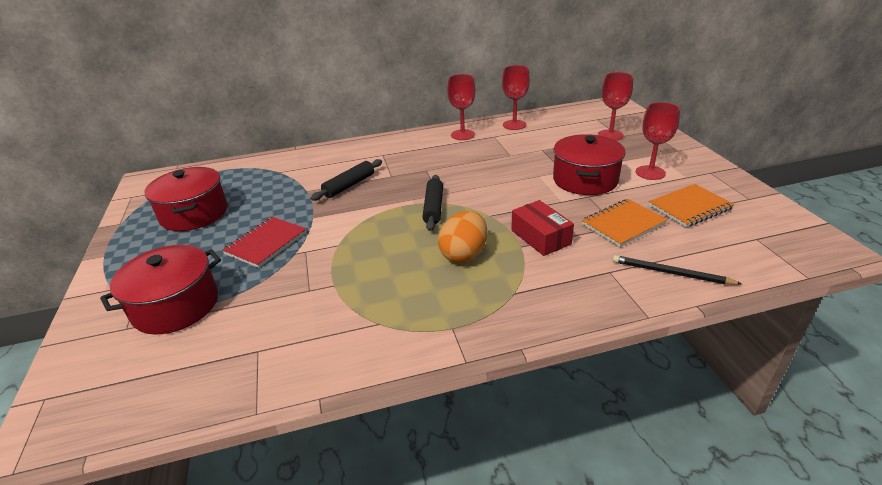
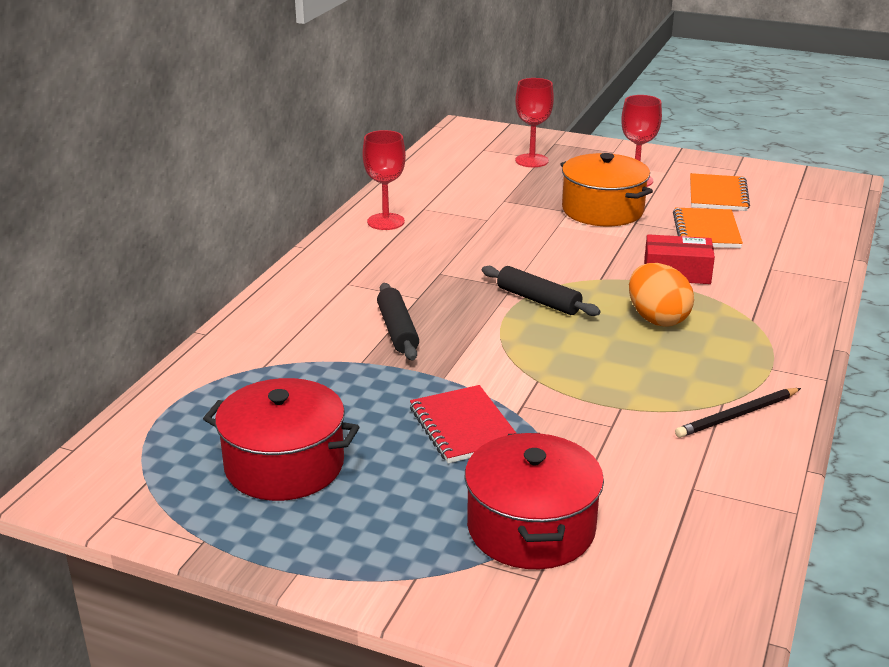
camera: 55 degrees left, 5 degrees down
(514, 125) = (416, 188): red goblet -> none
(585, 180) = (602, 210): red pot -> orange pot
(670, 273) = (802, 247): black pencil -> black pencil (737, 415)

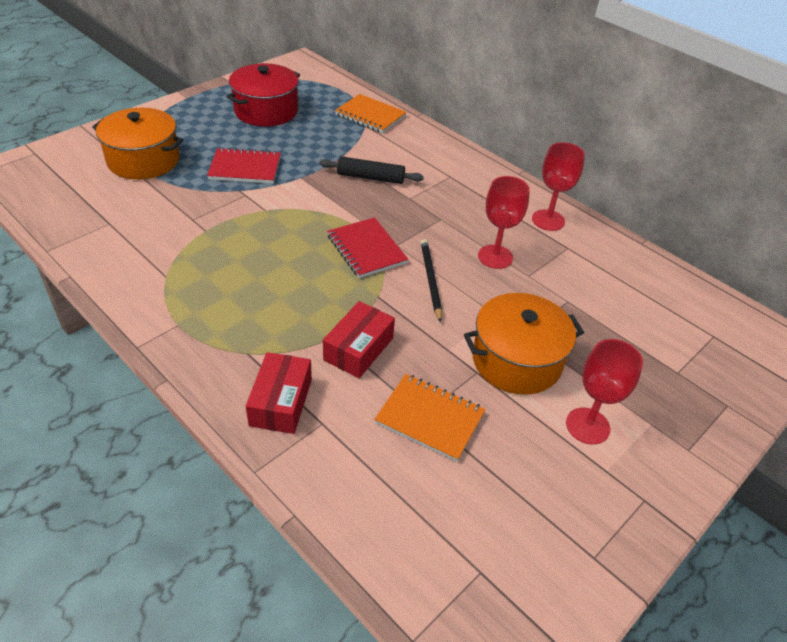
camera: 110 degrees right, 15 degrees up
(531, 528) = (143, 160): red pot -> orange pot
(532, 161) = (671, 361): red goblet -> red goblet (495, 257)
(538, 300) = (366, 249): black rolling pin -> red notebook
(657, 319) = (293, 298): orange egg -> none
(717, 195) = (518, 484): orange notebook -> orange notebook (370, 115)
(737, 415) = (147, 275): black pencil -> black pencil (430, 280)
(777, 290) = (281, 402): none -> red box

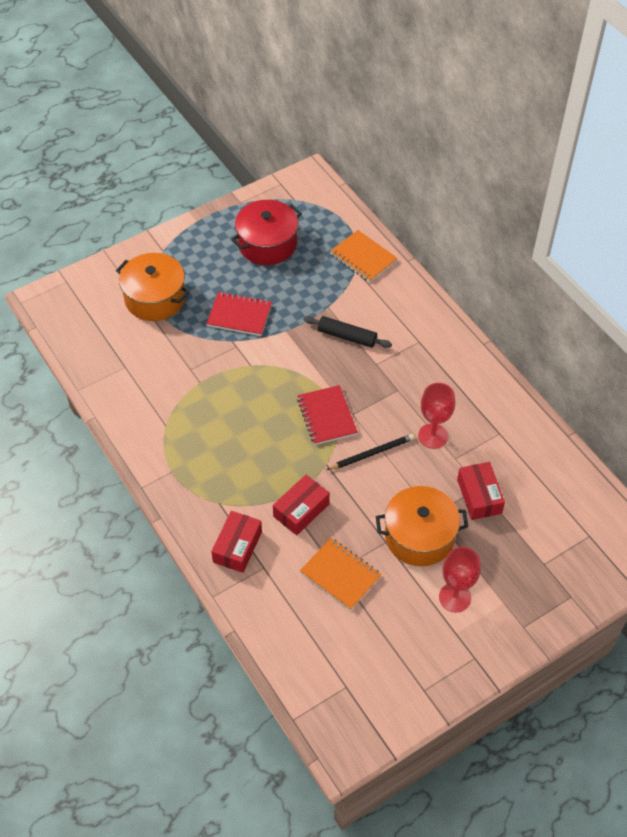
camera: 15 degrees right, 10 degrees up
(430, 280) = (372, 453): black pencil -> black pencil turned 60 degrees clockwise
(548, 220) = (492, 401): red goblet -> none
(571, 310) = (479, 496): none -> red box

